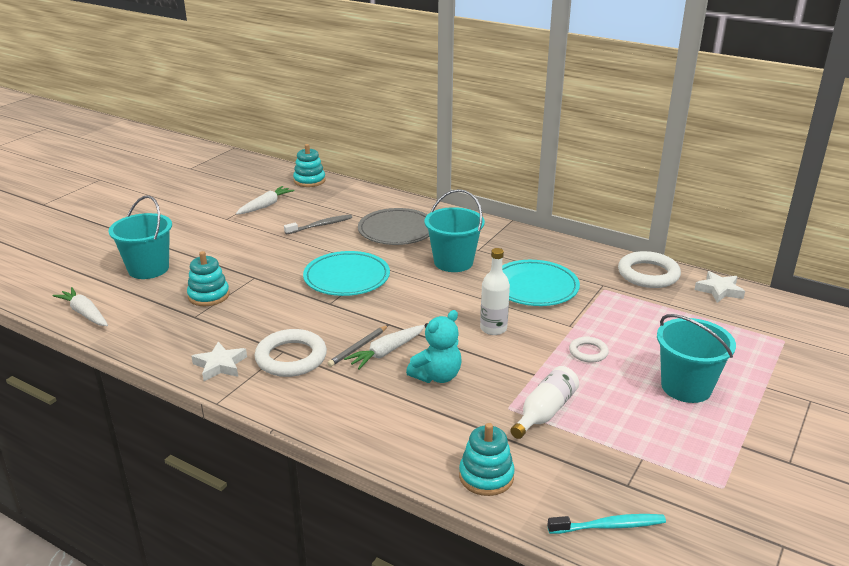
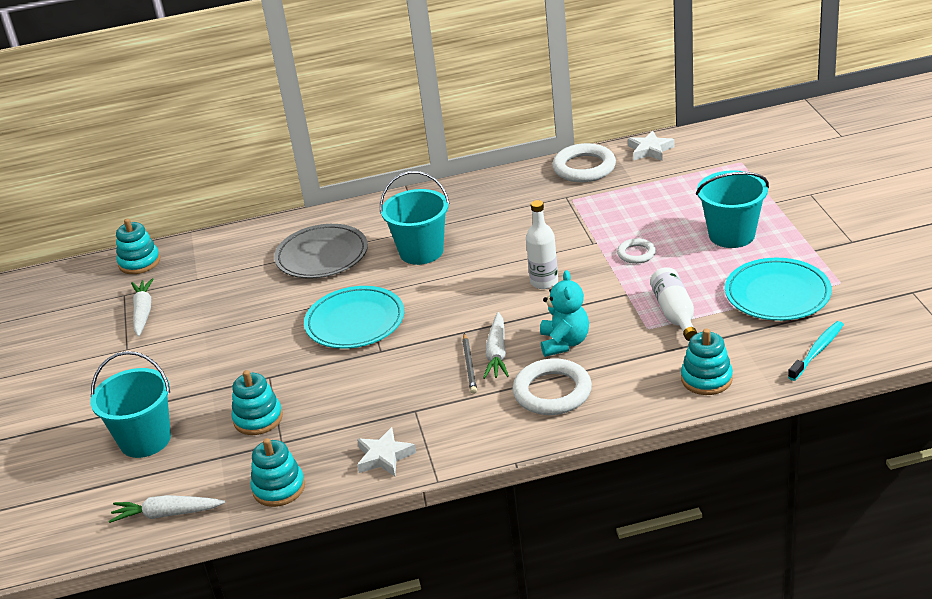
camera: 40 degrees left, 5 degrees up
(147, 340) = (279, 488): none -> turquoise stacking toy
(291, 358) = (431, 410): white ring -> white ring (552, 392)
(320, 225) = (239, 295): grey toothbrush -> none
(534, 287) = (520, 231): turquoise plate -> turquoise plate (777, 294)

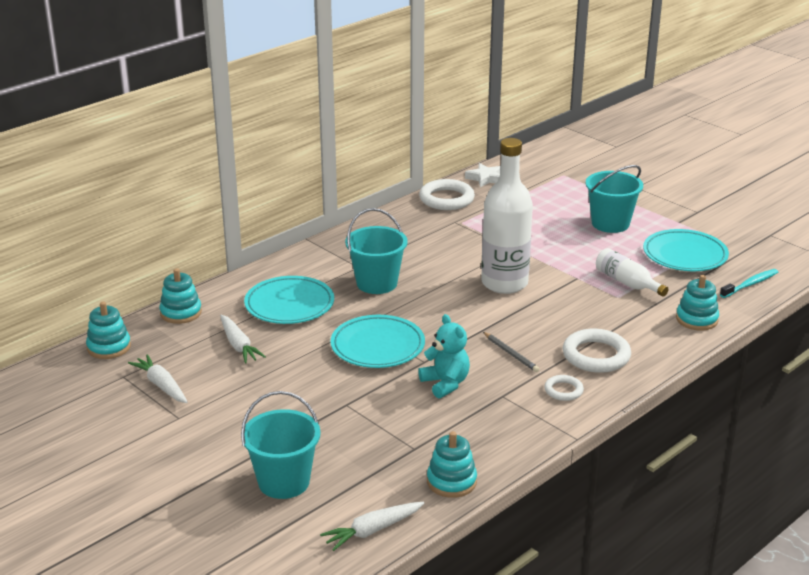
camera: 35 degrees left, 5 degrees down
(258, 418) = (373, 437): turquoise stacking toy -> turquoise stacking toy (181, 313)
(322, 256) = (289, 305): grey plate -> turquoise plate
(384, 456) = (515, 434): white star -> none
(497, 353) = (523, 340): white carrot -> white carrot (238, 345)
(544, 282) = (504, 283): white bottle -> white bottle, size x1.89
(564, 343) = (567, 321): turquoise teddy bear -> turquoise teddy bear (445, 383)
(636, 254) = (554, 250): white ring -> white ring (563, 390)
(817, 351) = (750, 284): turquoise toothbrush -> turquoise toothbrush turned 45 degrees clockwise

